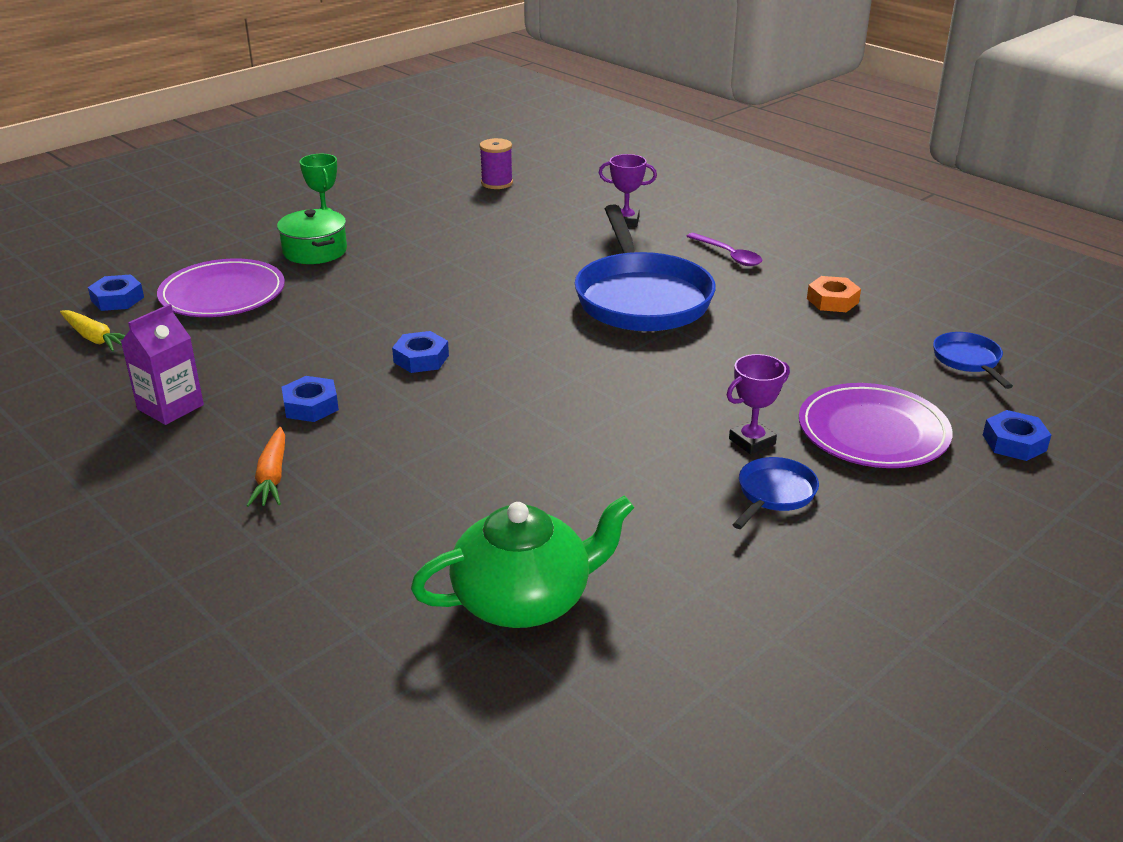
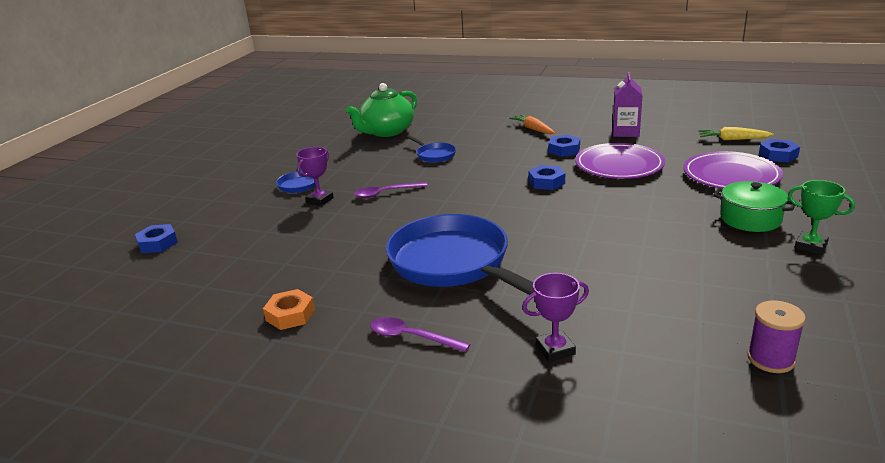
camera: 155 degrees right, 5 degrees down
(646, 419) = (385, 193): none -> purple spoon
(873, 432) = (248, 224): purple plate -> purple plate (619, 165)
(968, 360) = (173, 292): blue pan -> blue pan (434, 155)

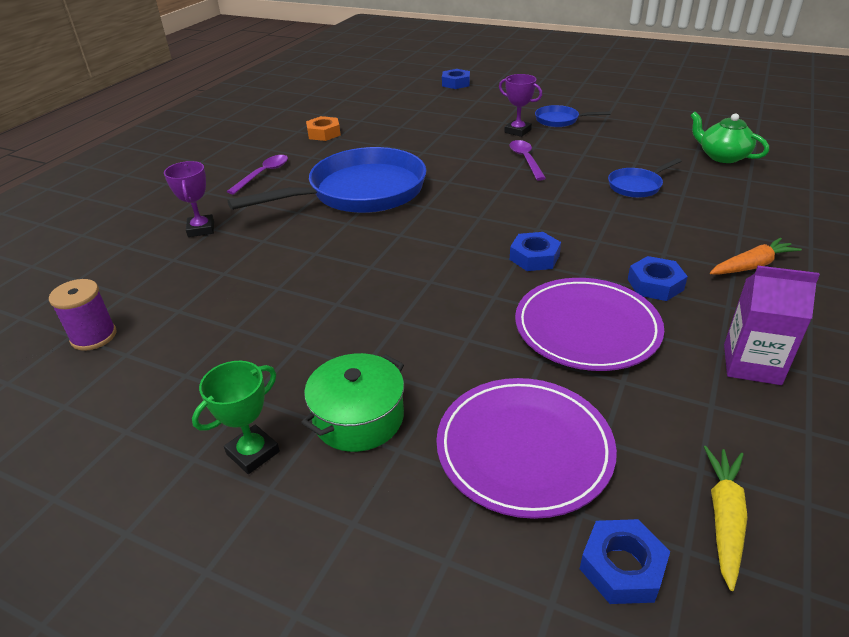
camera: 95 degrees right, 10 degrees up
(386, 131) = (722, 156): green teapot -> green teapot, size x0.66

